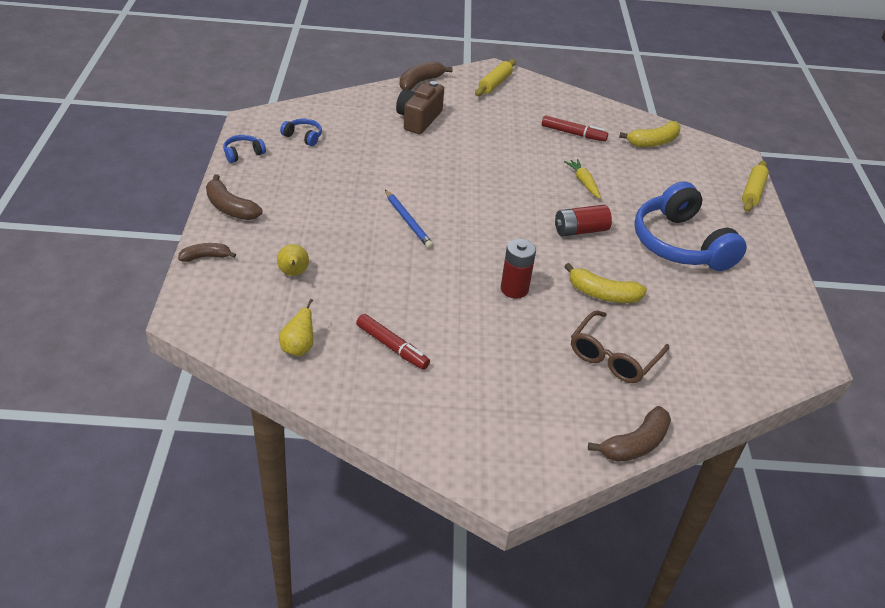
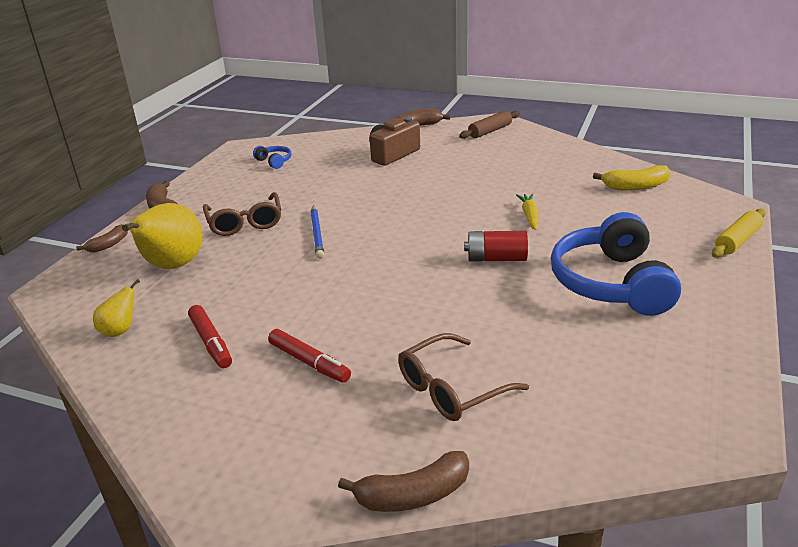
camera: 25 degrees right, 10 degrees down
(206, 257) = (108, 245): brown banana -> brown banana turned 120 degrees clockwise
(243, 153) = (211, 170): blue headphones -> none
(293, 273) = (172, 266): yellow pear -> yellow pear, size x2.02
(328, 215) = (245, 222): none -> brown glasses
(495, 83) = (490, 131): yellow rolling pin -> brown rolling pin
(514, 289) = (382, 305): red battery -> none
(573, 134) = (546, 174): red marker -> red marker (309, 362)
(603, 294) = (481, 322): yellow banana -> none

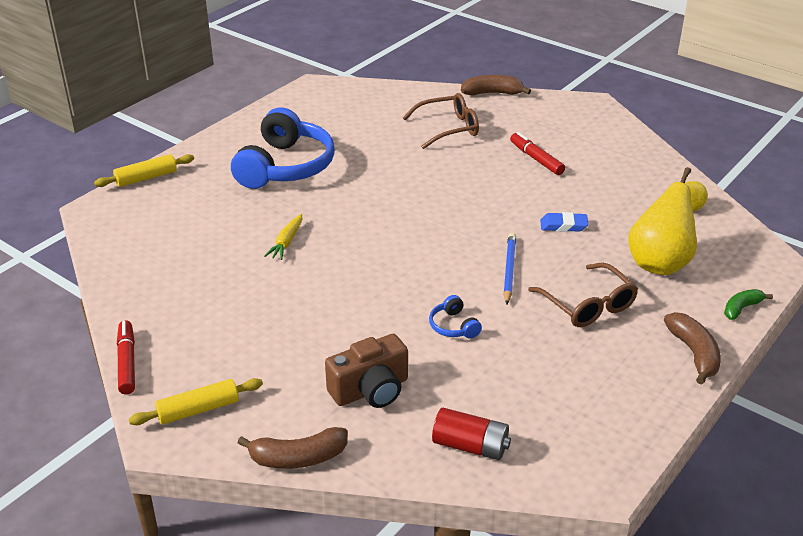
camera: 165 degrees left, 5 degrees up
(108, 245) = (741, 308): brown banana -> green banana
(211, 342) = (609, 185): red marker -> red marker (127, 362)
(245, 222) = (588, 305): brown glasses -> brown glasses turned 150 degrees clockwise
(268, 282) = (563, 225): none -> blue eraser
(274, 161) = (547, 422): blue headphones -> blue headphones (453, 326)
(490, 131) = (198, 410): brown rolling pin -> yellow rolling pin
(496, 258) = (355, 205): red battery -> red battery (470, 446)
(635, 186) = (145, 254): yellow banana -> none

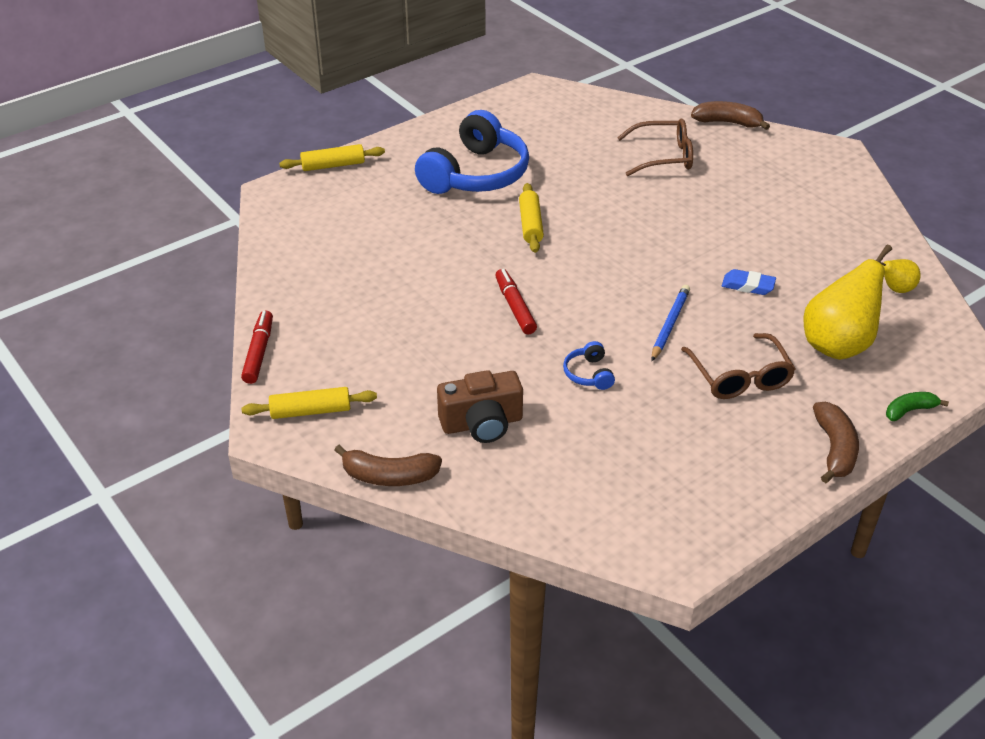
camera: 15 degrees right, 5 degrees up
(286, 242) = (450, 256): yellow carrot -> none
(351, 203) = (530, 224): none -> yellow rolling pin
(470, 446) = (561, 498): red battery -> none
(536, 159) = (747, 206): red marker -> red marker (515, 307)

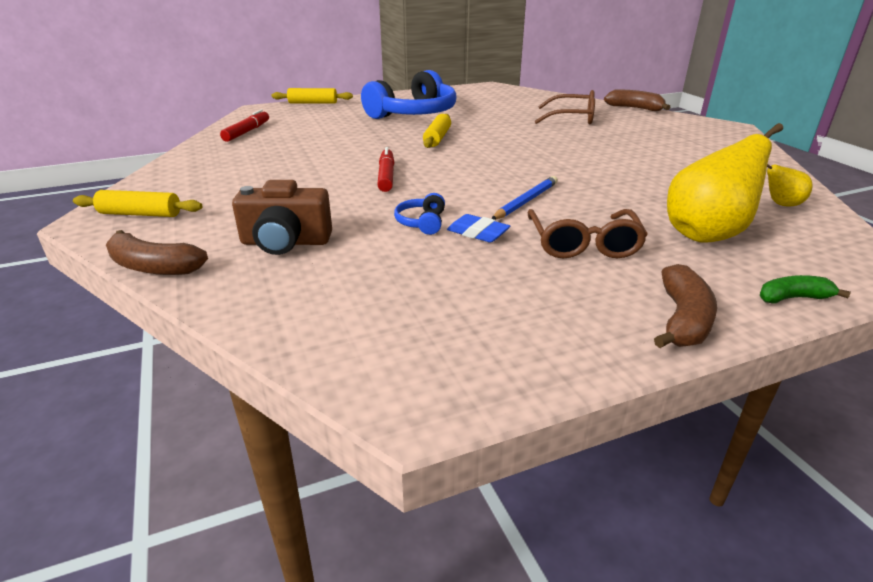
camera: 15 degrees right, 10 degrees down
(259, 352) = (145, 177): red marker -> red marker (247, 132)
(748, 286) = (618, 187): blue eraser -> blue eraser (478, 233)

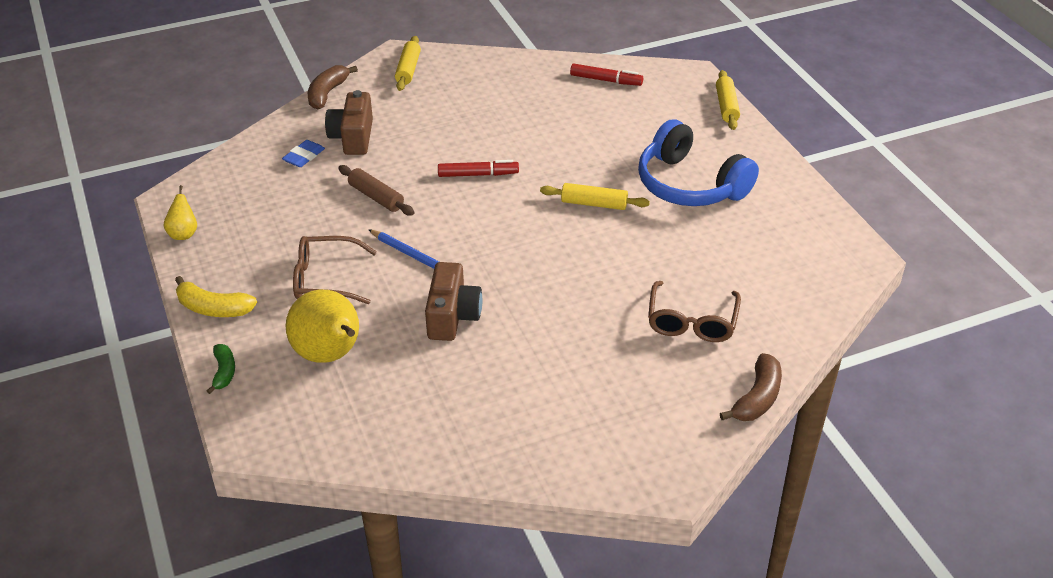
camera: 90 degrees right, 10 degrees up
(422, 223) = (376, 197): blue headphones -> brown rolling pin
(478, 233) = (353, 225): blue eraser -> blue eraser (304, 157)
(609, 183) = (452, 316): none -> brown camera
(682, 320) = (213, 308): brown banana -> yellow banana
(781, 205) = (386, 431): yellow pear -> yellow pear (184, 234)

